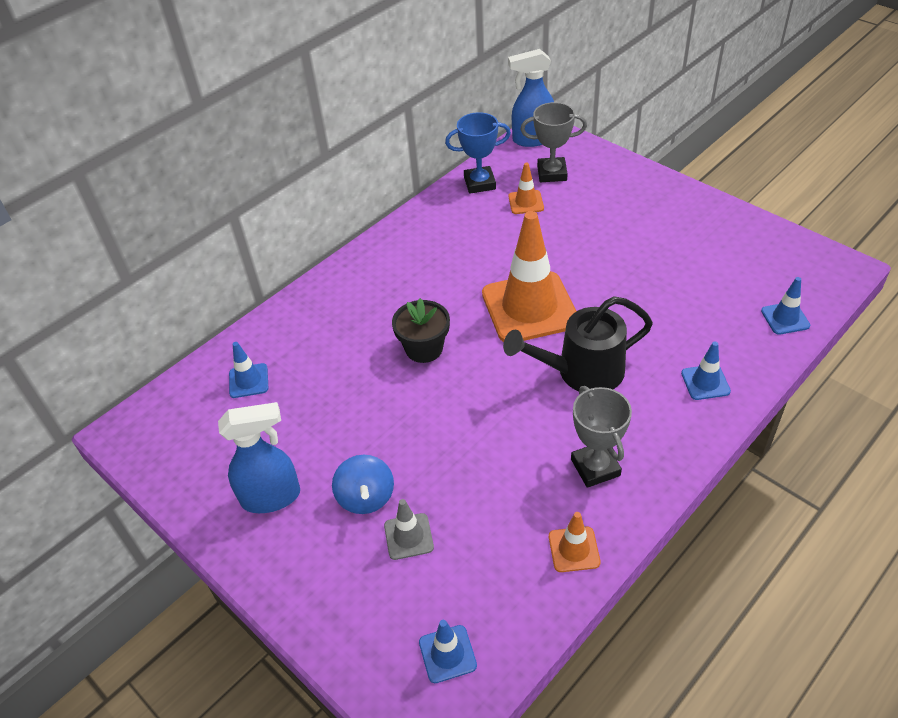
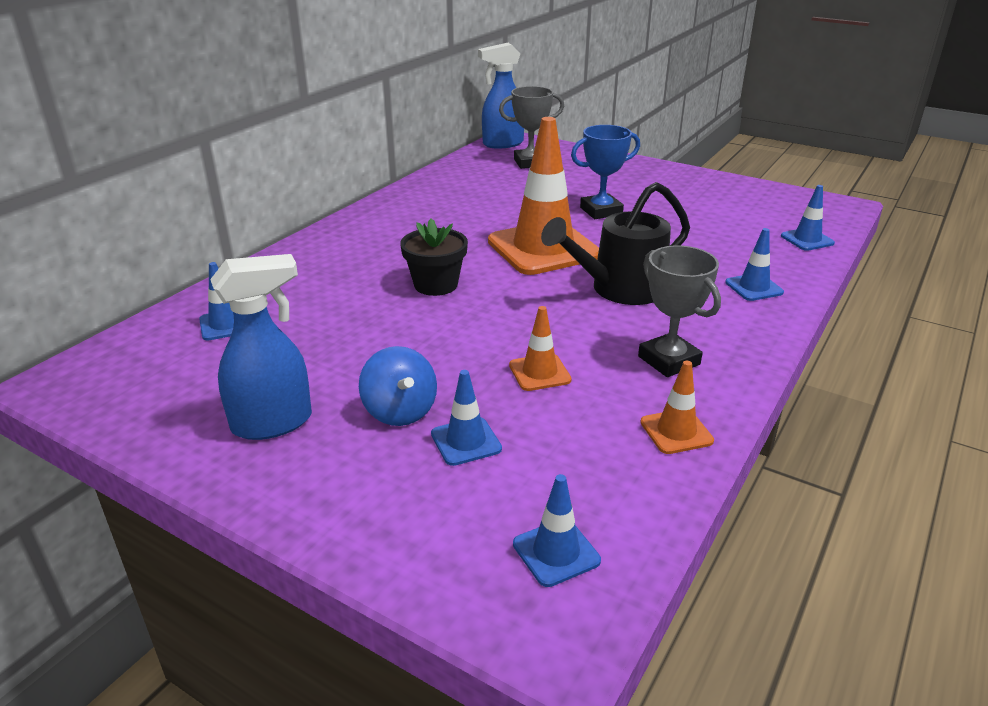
camera: 15 degrees left, 15 degrees down
(408, 536) = (466, 441): grey traffic cone -> blue traffic cone
(479, 183) = (459, 172): blue trophy -> blue trophy (601, 211)
(526, 202) = (511, 181): orange traffic cone -> orange traffic cone (539, 373)

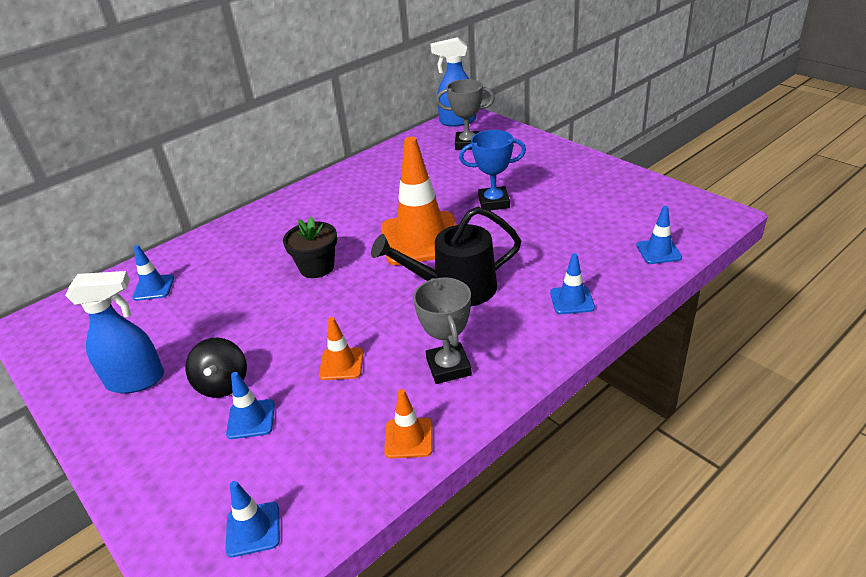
camera: 20 degrees right, 5 degrees up
(400, 411) = (223, 384): blue spinning top -> black spinning top

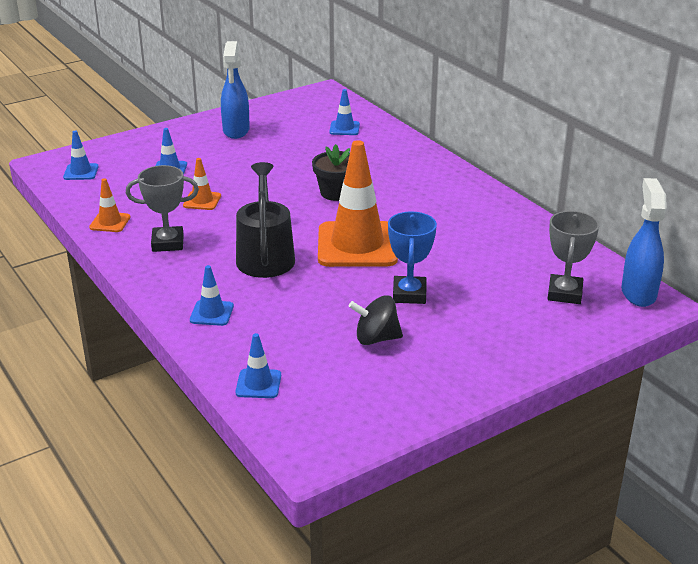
camera: 95 degrees right, 5 degrees down
(223, 384) = (211, 159): black spinning top -> black spinning top (376, 338)

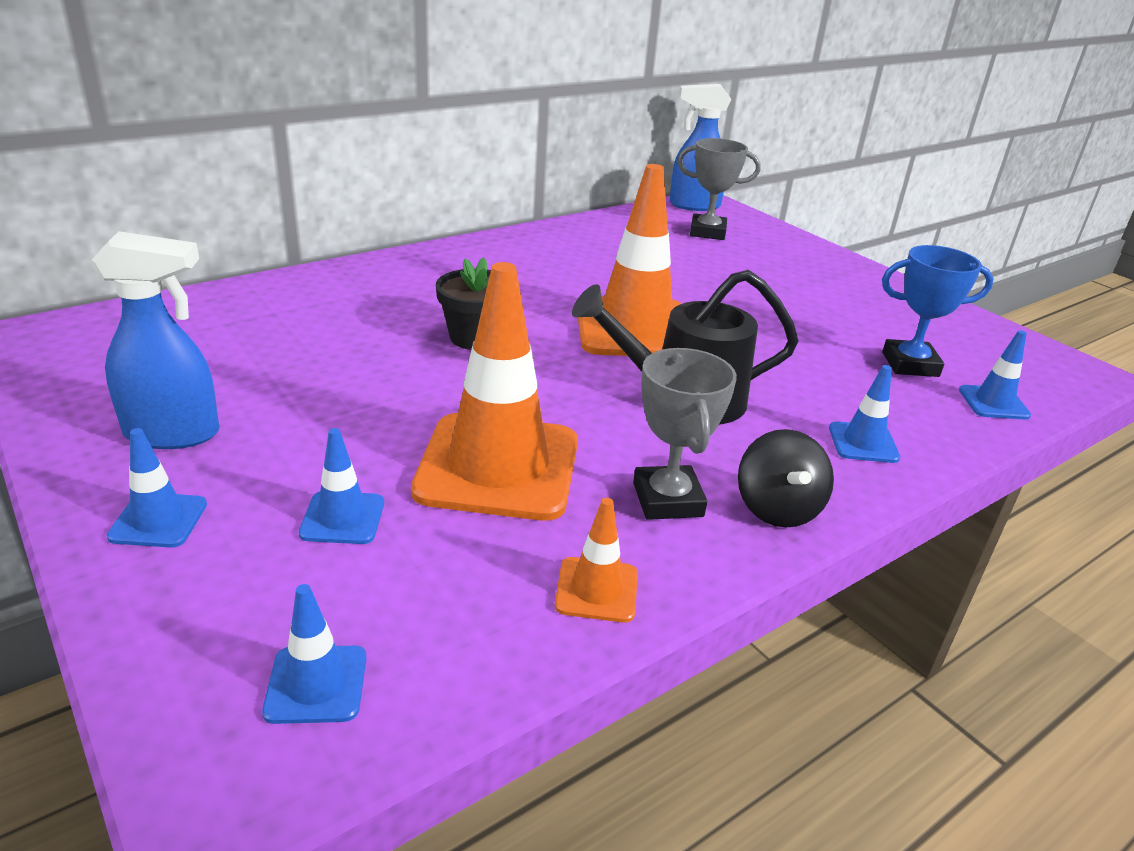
camera: 95 degrees left, 0 degrees up
(202, 201) = (498, 466): orange traffic cone -> orange traffic cone, size x2.24
(344, 128) = (229, 322): blue traffic cone -> blue traffic cone (158, 520)
(376, 338) = (847, 327): black spinning top -> black spinning top (777, 508)
(409, 294) = (744, 303): blue trophy -> blue trophy (910, 364)

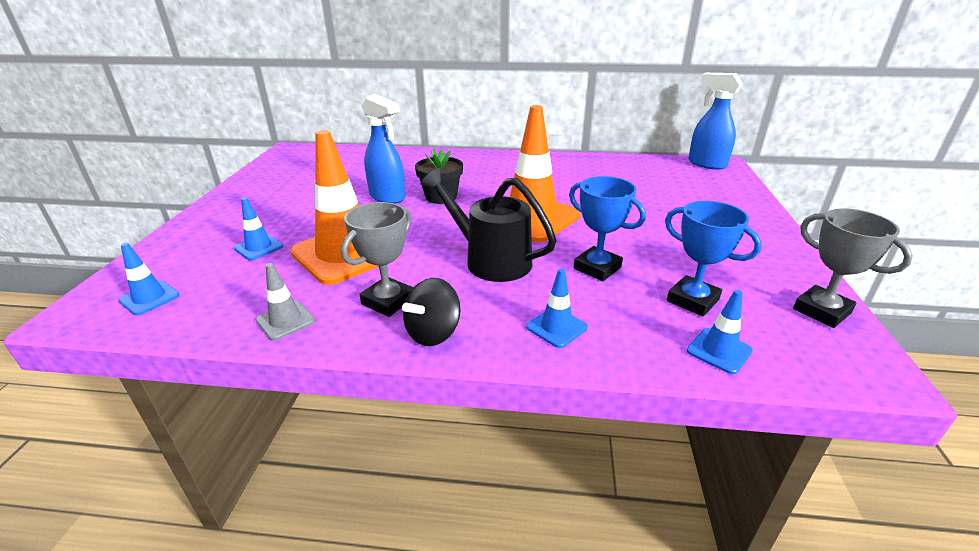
camera: 45 degrees right, 0 degrees up
(158, 520) = (211, 223): blue traffic cone -> none
(173, 434) = (266, 196): blue spray bottle -> blue spray bottle (388, 197)
(596, 590) = (285, 320): orange traffic cone -> grey traffic cone
(707, 232) = (686, 181): grey trophy -> grey trophy (821, 311)
(792, 364) = (597, 268): none -> blue trophy

